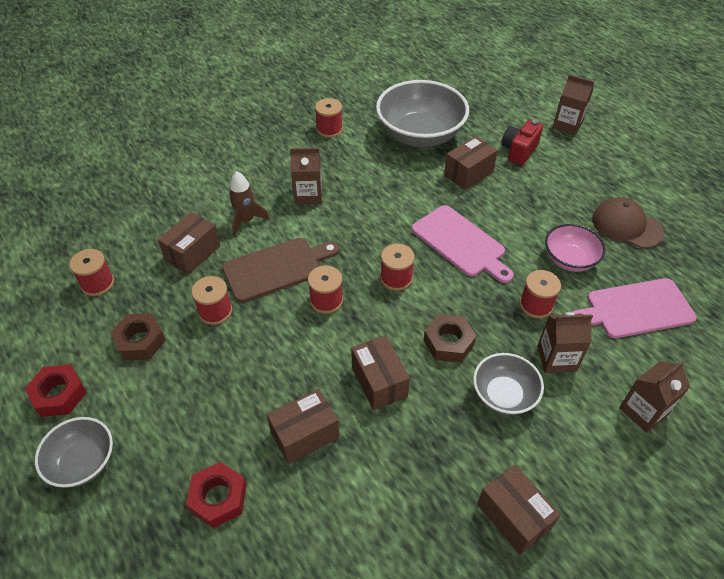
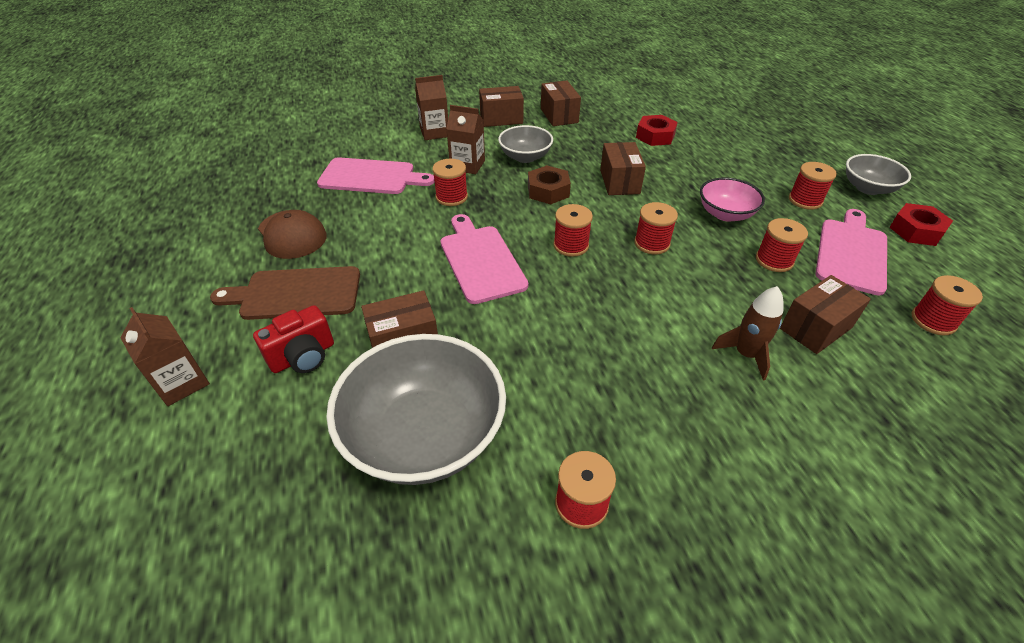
camera: 160 degrees left, 5 degrees down
(140, 341) = (851, 253): brown nut -> pink cutting board
(168, 412) = (805, 200): none -> red spool
(218, 498) = (754, 154): red nut -> red nut (655, 136)
(276, 268) = (704, 285): brown cutting board -> brown cutting board (296, 294)
(305, 434) = (688, 168): brown box -> brown box (501, 119)
(308, 195) = (649, 370): brown carton -> none
(569, 259) = (384, 221): pink bowl -> pink bowl (725, 214)

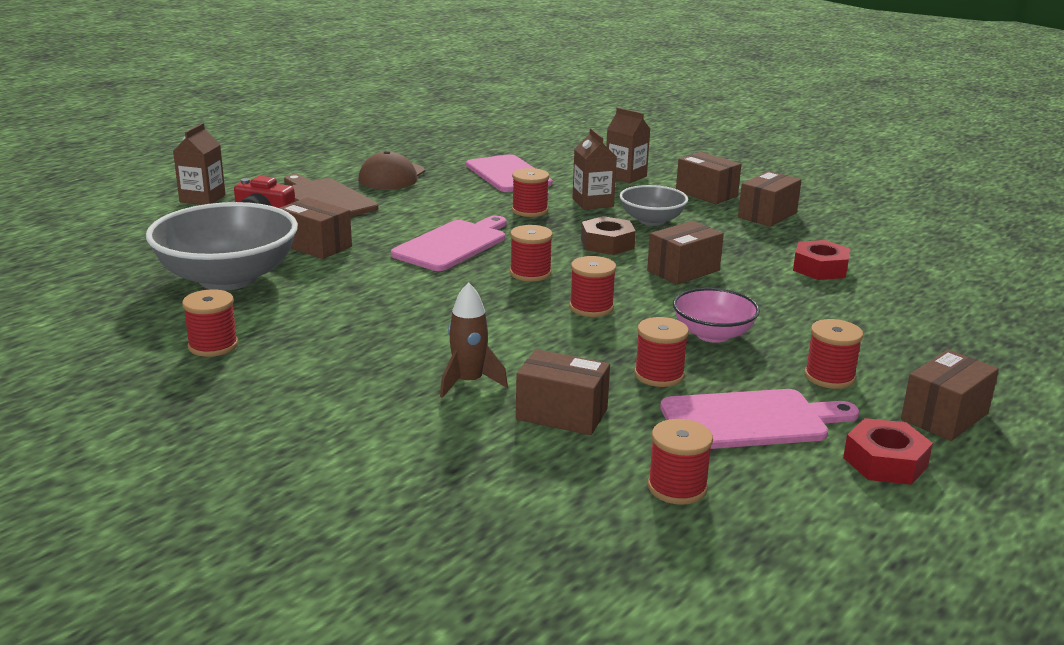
camera: 55 degrees right, 20 degrees down
(868, 188) = (944, 416): grey bowl -> brown box

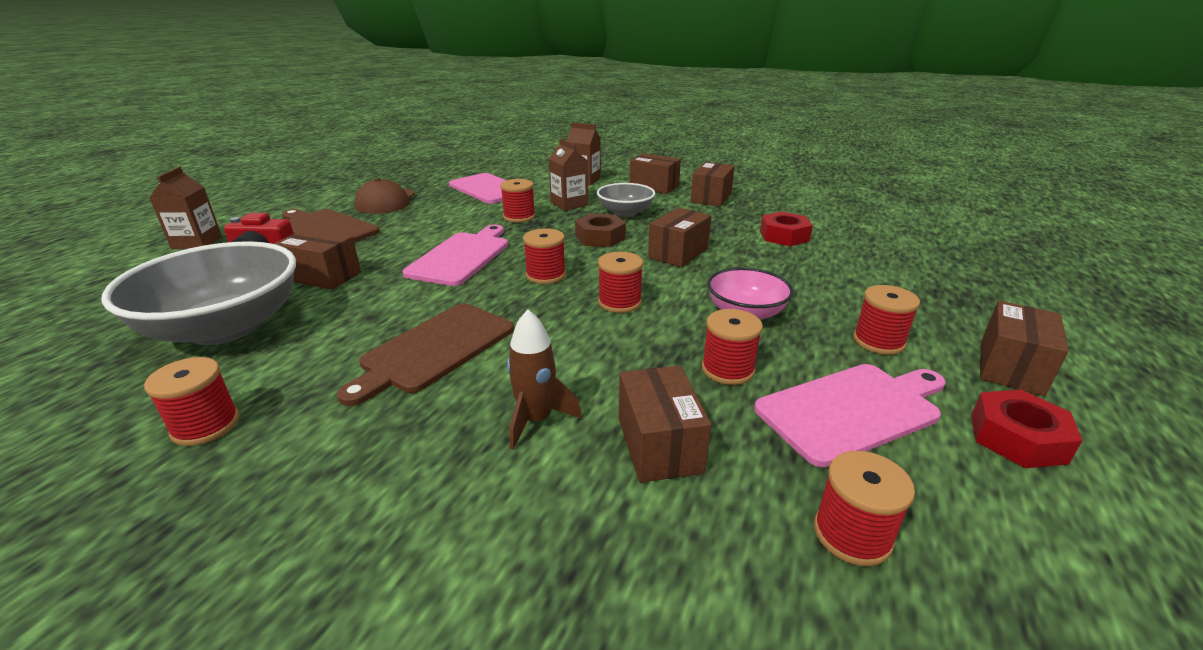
camera: 15 degrees left, 5 degrees up
(402, 321) = (435, 349): none -> brown cutting board
(562, 414) = (659, 444): brown box -> brown box turned 75 degrees clockwise

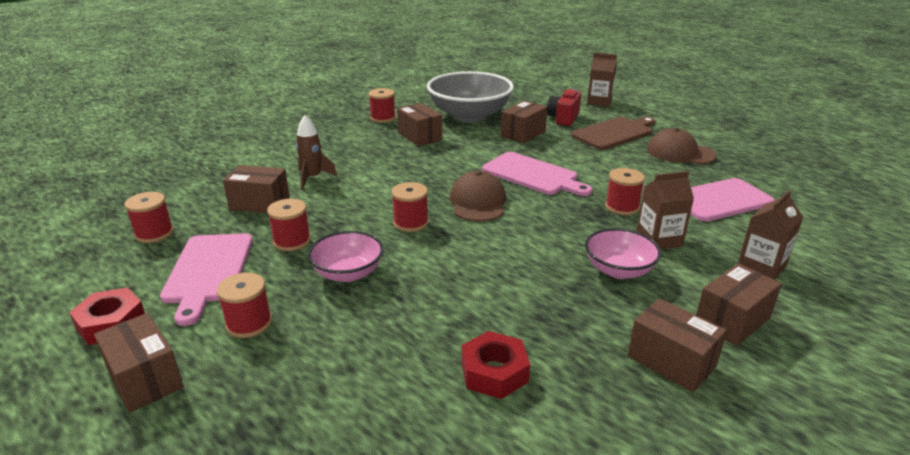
camera: 110 degrees right, 0 degrees up
(435, 349) = (402, 160): brown cutting board -> none
(546, 275) = (478, 202): red spool -> brown cap
(600, 237) = (547, 239): brown nut -> none
(625, 213) = (619, 270): grey bowl -> pink bowl
(678, 253) = (485, 274): brown box -> brown box (420, 136)

